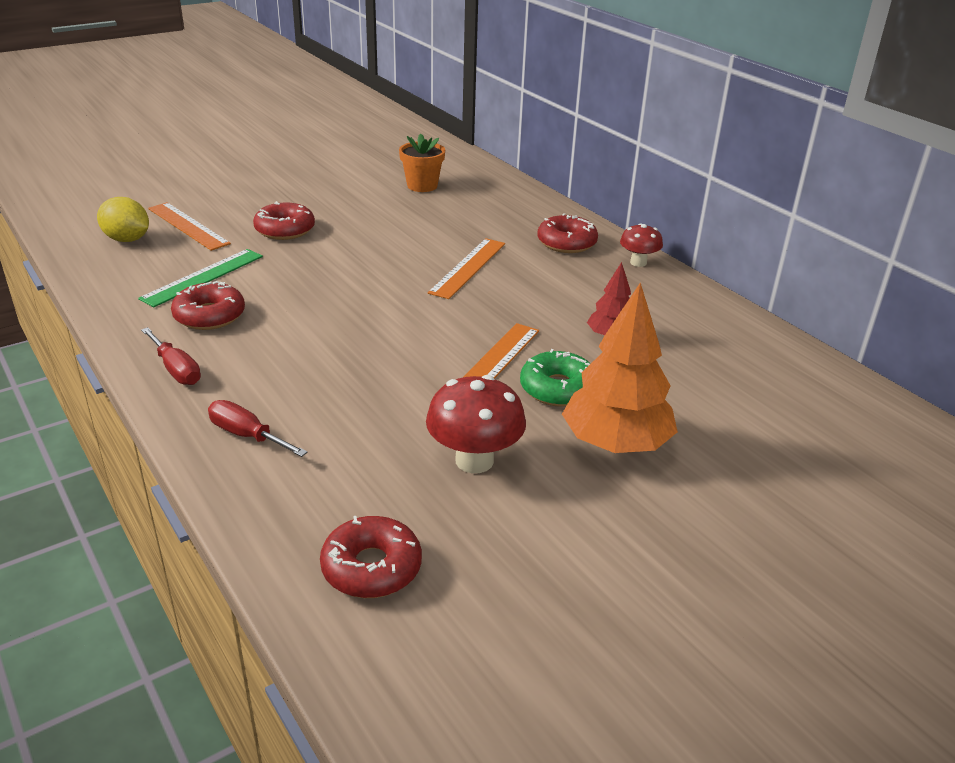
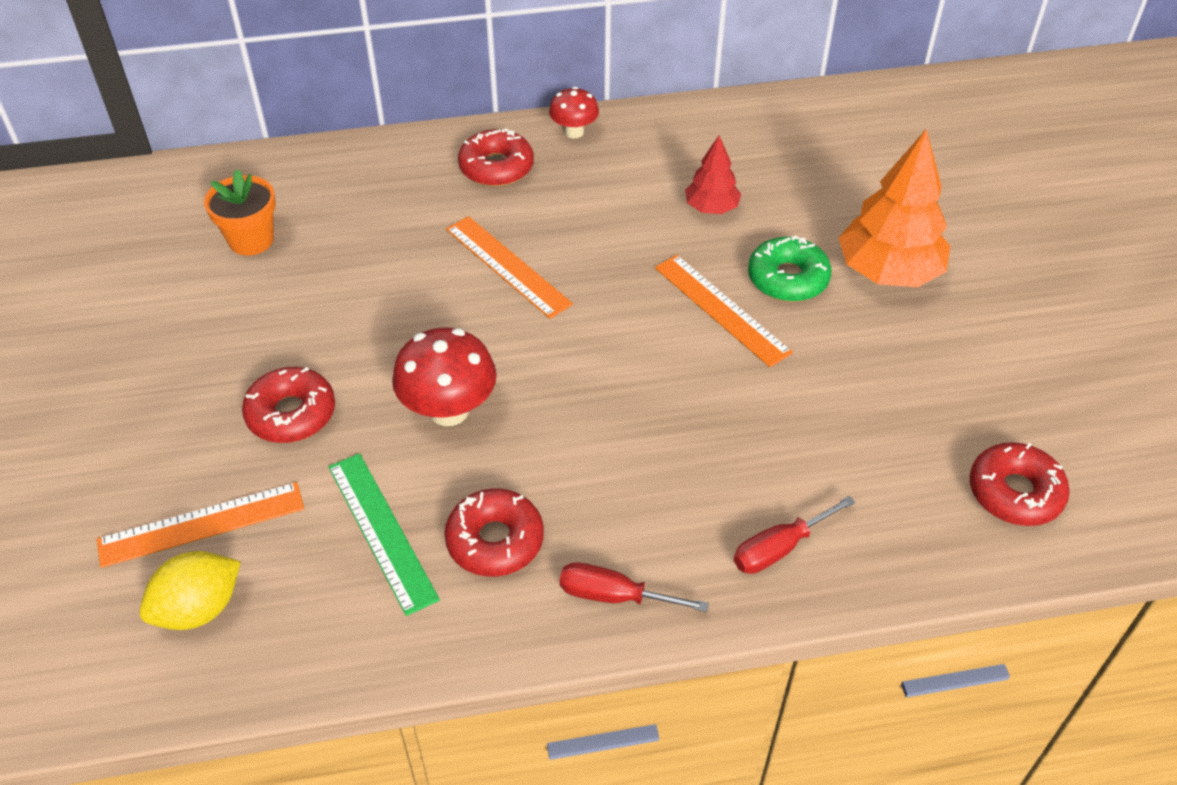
camera: 65 degrees left, 15 degrees up
(176, 370) = (614, 596): red screwdriver -> red screwdriver turned 150 degrees counterclockwise
(474, 460) = (882, 376): red mushroom -> red mushroom (449, 410)

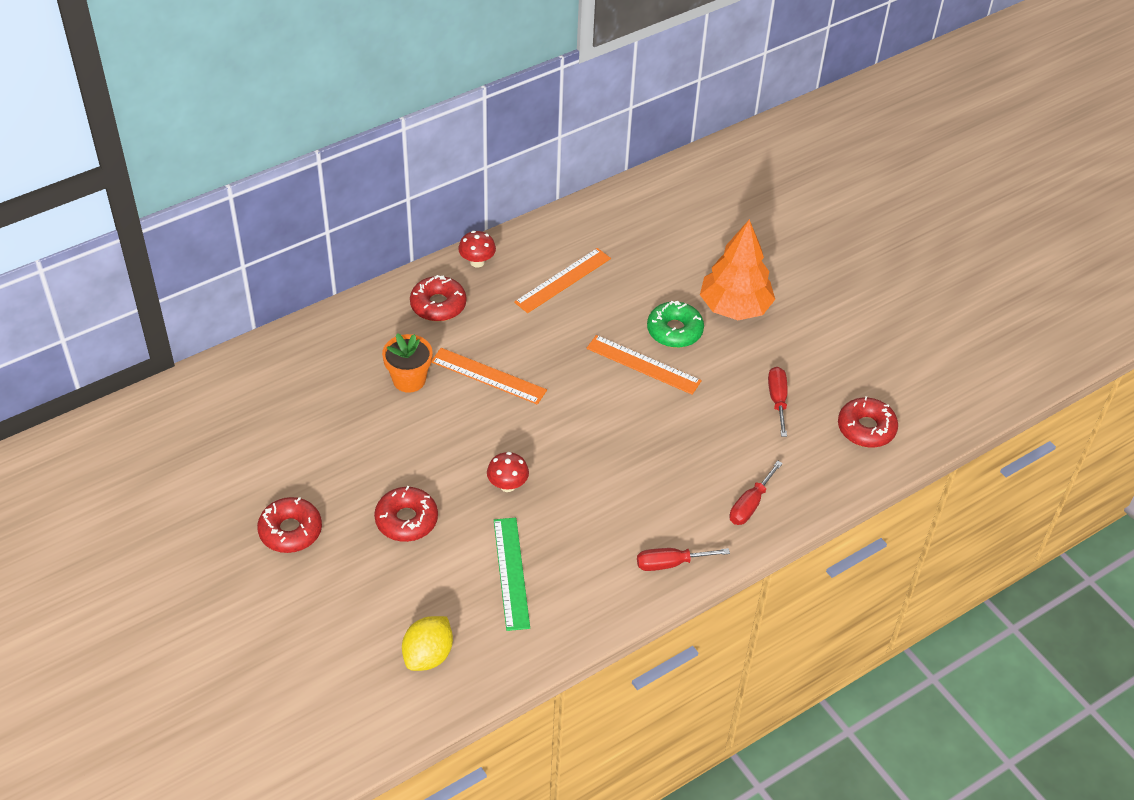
camera: 25 degrees left, 0 degrees up
(201, 524) = (395, 606): orange ruler -> orange ruler (563, 280)
(251, 240) = (297, 410): orange flower pot -> orange flower pot (409, 380)
(381, 531) = (511, 573): green ruler -> green ruler turned 45 degrees clockwise
(449, 410) = (507, 485): red mushroom -> red mushroom, size x0.61
(495, 540) = (583, 555): red donut -> red donut (290, 531)
(711, 208) = (601, 294): red tree -> none
(893, 411) = (777, 400): none -> red screwdriver

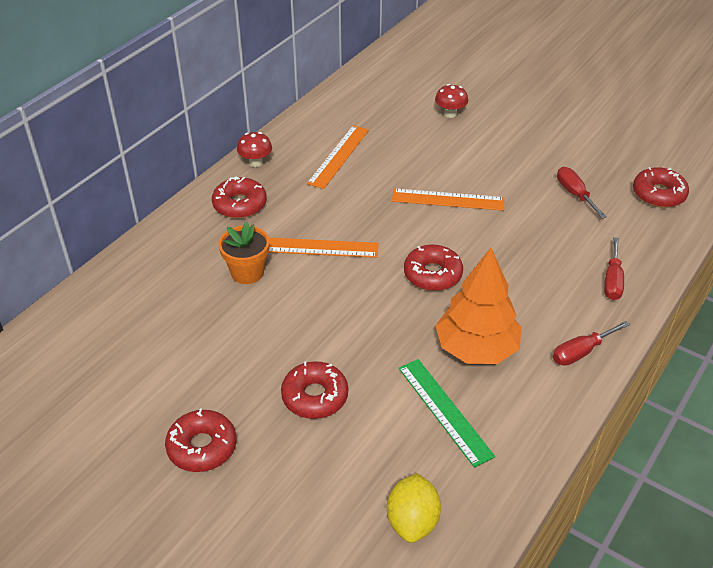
camera: 20 degrees left, 5 degrees down
(507, 485) = (392, 333): red mushroom -> red mushroom (450, 114)
(579, 439) = (432, 274): none -> red donut
(674, 331) = (456, 167): green donut -> none
(734, 307) = (492, 138): orange tree -> orange tree (476, 349)

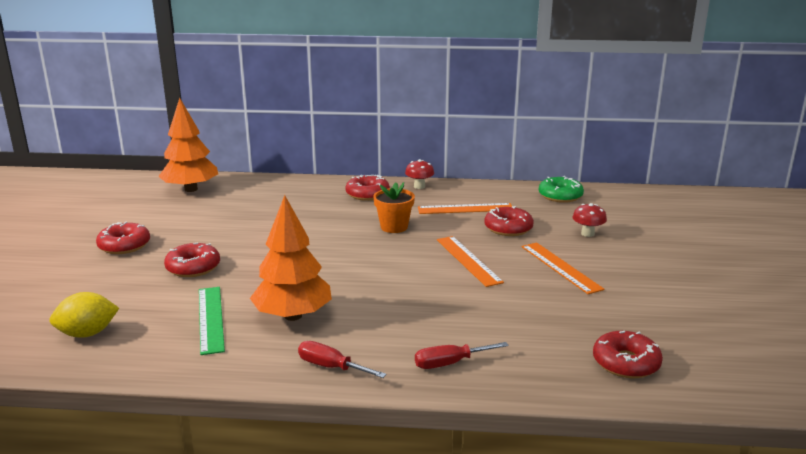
camera: 60 degrees right, 20 degrees down
(75, 343) = (191, 189): none -> orange tree
(247, 272) = (299, 215): orange flower pot -> orange flower pot (394, 227)
(319, 248) = (350, 229): orange ruler -> orange ruler (560, 267)
(362, 91) = (560, 196): none -> green donut
(432, 274) = (366, 277): red donut -> red donut (508, 228)
(444, 411) = (210, 319): green ruler -> green ruler turned 45 degrees counterclockwise
(575, 194) = (557, 315): red screwdriver -> none

